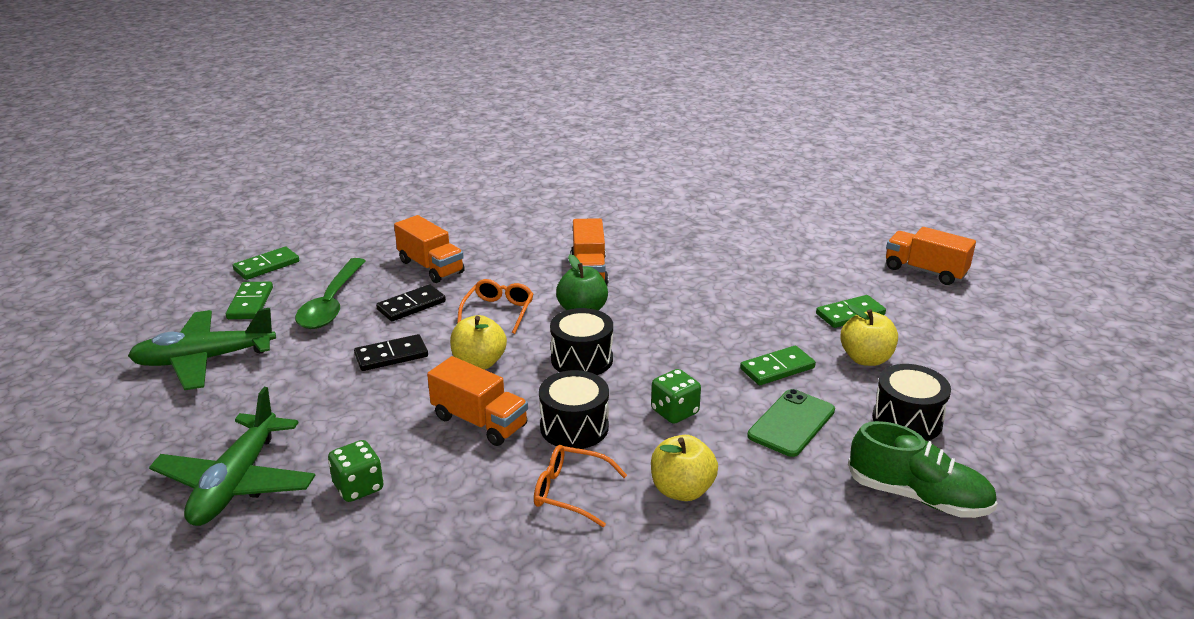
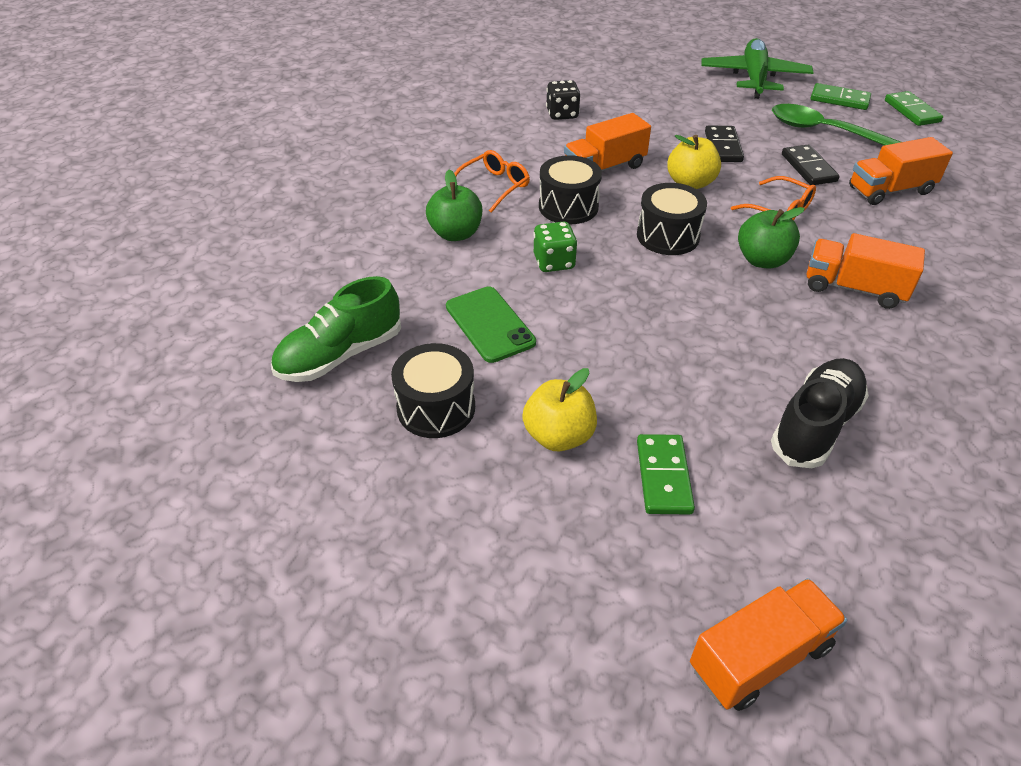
camera: 115 degrees right, 15 degrees up
(237, 482) = (597, 79): green plane -> none
(358, 487) = (562, 114): green dice -> black dice
(682, 490) = (456, 233): yellow apple -> green apple
(748, 272) = (815, 425): none -> black shoe
(777, 368) = (582, 354): green domino -> none

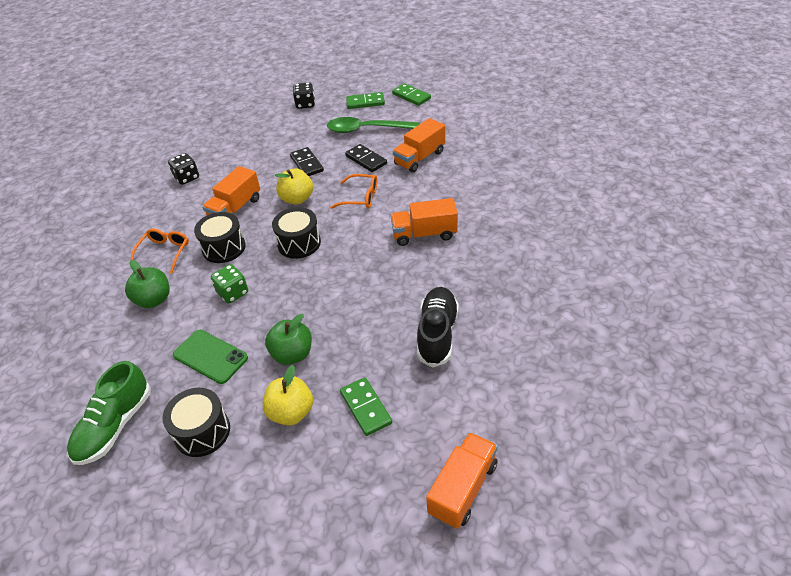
camera: 25 degrees left, 0 degrees up
(754, 78) = (305, 104): green plane -> black dice
(762, 260) = (364, 237): green apple -> green apple (292, 354)

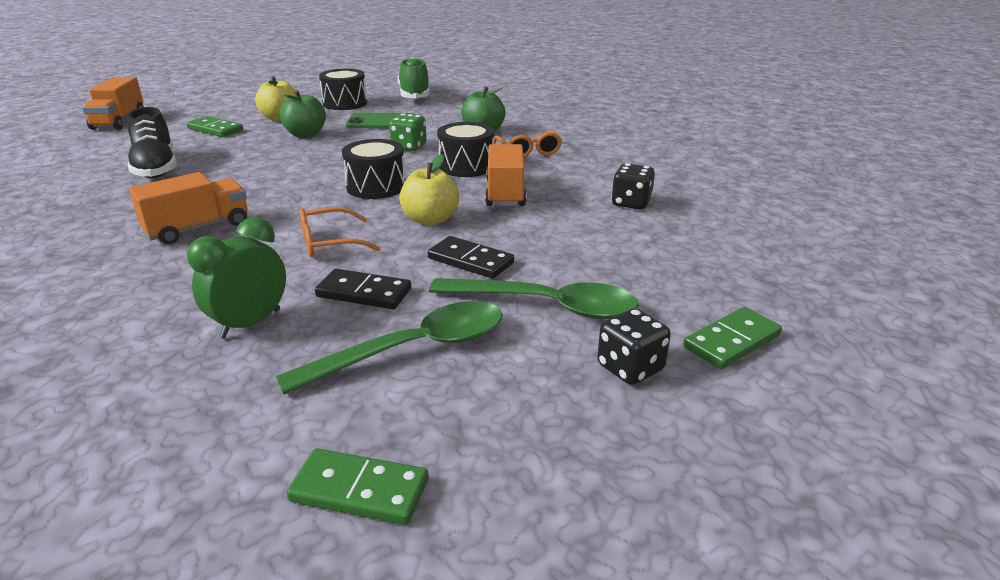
camera: 145 degrees right, 15 degrees down
(303, 133) = (546, 306): none -> green spoon
(365, 102) = (483, 422): green domino -> green domino (731, 341)
(420, 158) = (250, 323): orange truck -> green clock

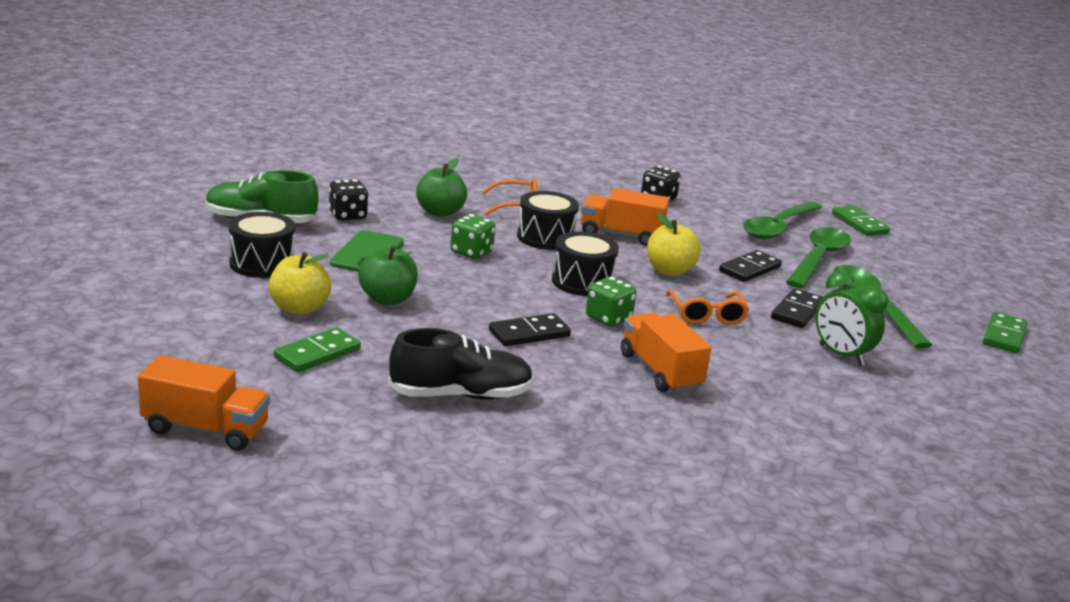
camera: 80 degrees left, 5 degrees down
(261, 177) = (529, 333): none -> black domino
(301, 201) = (608, 319): none -> green dice
(630, 275) = (778, 227): none -> green spoon
(630, 368) = (888, 253): black dice -> black dice (348, 215)

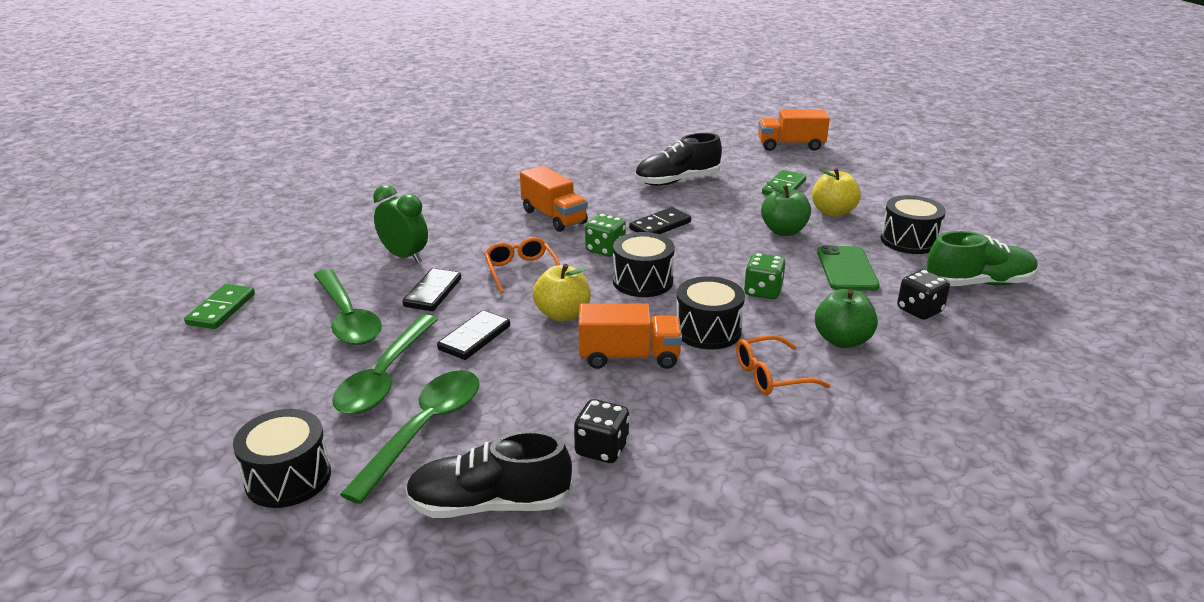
camera: 170 degrees right, 5 degrees up
(730, 193) = (489, 504): none -> black shoe
(859, 224) = (288, 478): green domino -> black drum

